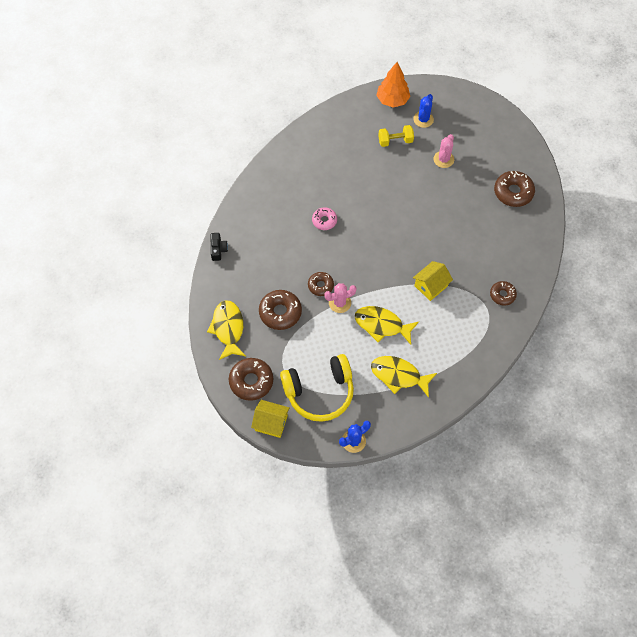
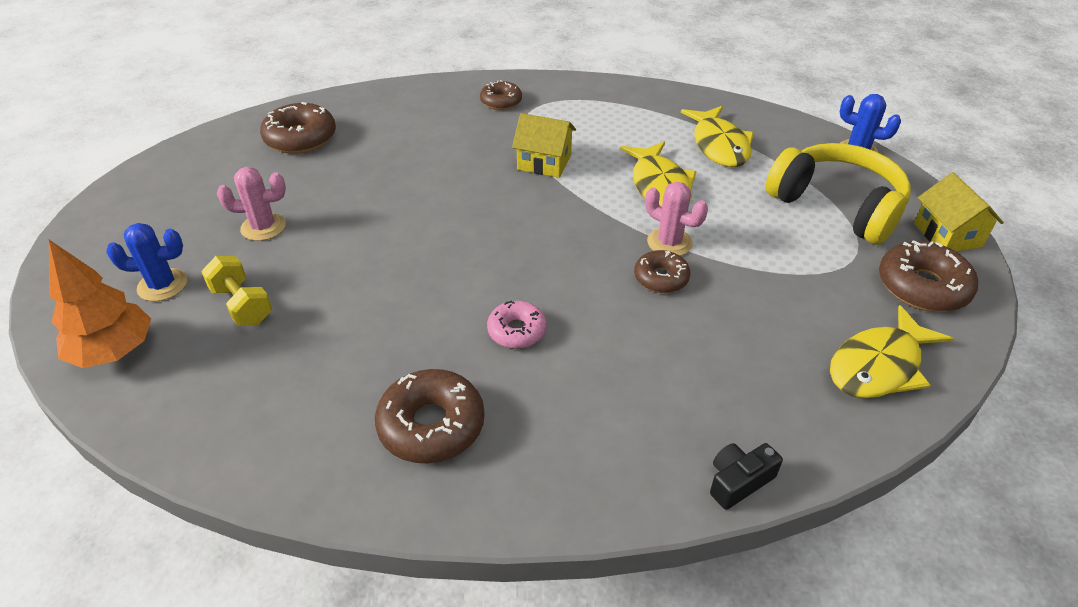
camera: 120 degrees left, 20 degrees down
(280, 312) = (766, 307): brown donut -> brown donut (431, 425)

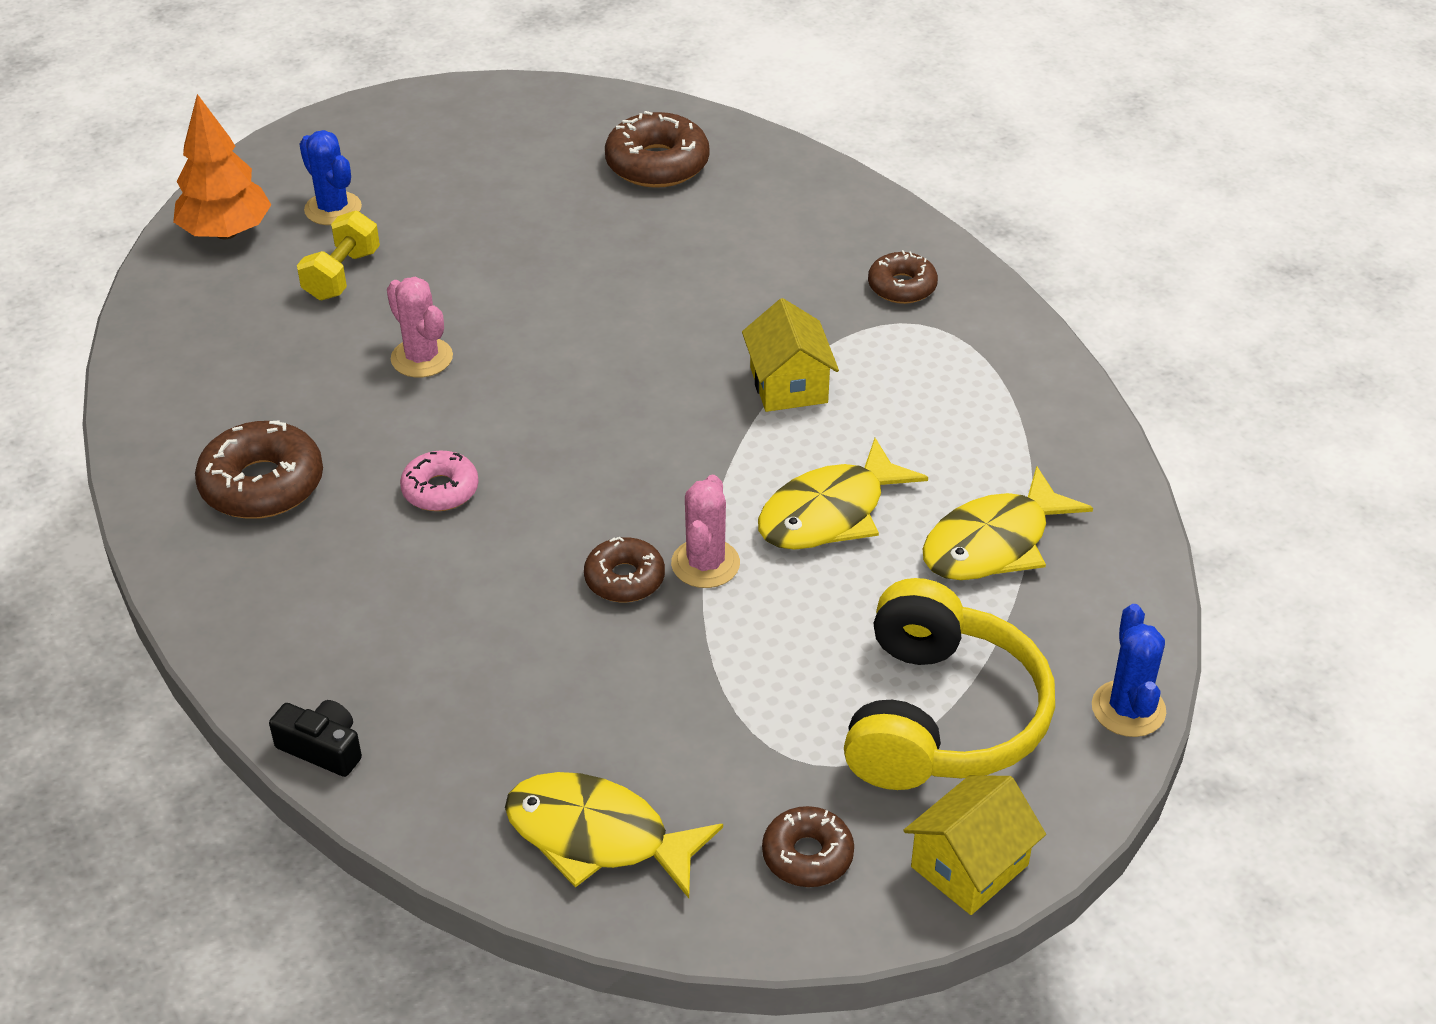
camera: 60 degrees right, 0 degrees up
(263, 227) = (471, 224): pink cactus -> pink cactus (422, 358)
(922, 287) = (807, 855): brown donut -> brown donut, size x0.62

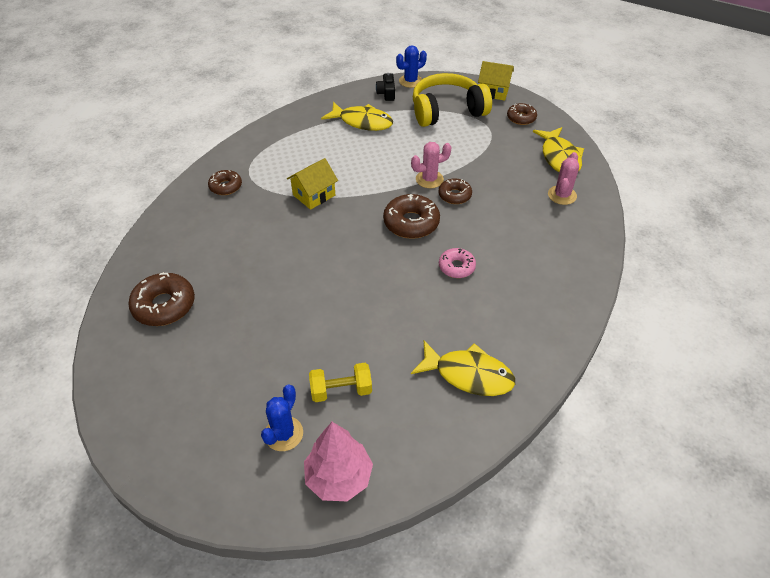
camera: 120 degrees left, 5 degrees up
(226, 232) = (339, 477): orange tree -> pink tree
(262, 484) = (505, 328): brown donut -> brown donut (411, 223)
(322, 748) = (599, 233): black camera -> black camera (386, 93)
(422, 358) = (381, 318): pink cactus -> pink cactus (562, 195)
(830, 513) = (378, 160): yellow fish -> yellow fish (468, 375)

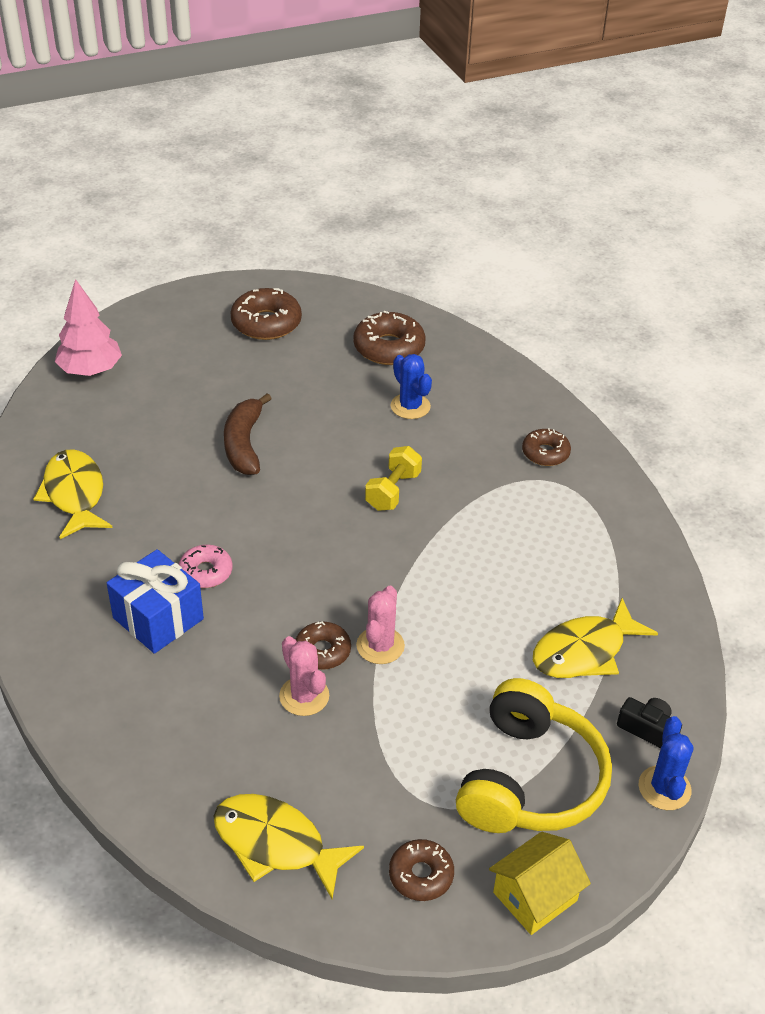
camera: 125 degrees right, 5 degrees down
(283, 434) = (164, 360): blue cactus -> blue cactus (410, 406)
(314, 195) = (456, 518): yellow house -> none
(337, 319) = (244, 444): none -> brown banana
(341, 390) = (163, 408): yellow dumbbell -> yellow dumbbell (393, 491)
(411, 223) = (317, 577): brown donut -> brown donut (266, 323)
(468, 375) = (74, 494): yellow fish -> yellow fish turned 105 degrees clockwise
(507, 265) = (158, 618): none -> blue gift
(562, 195) = (200, 774): pink cactus -> pink cactus (304, 696)

